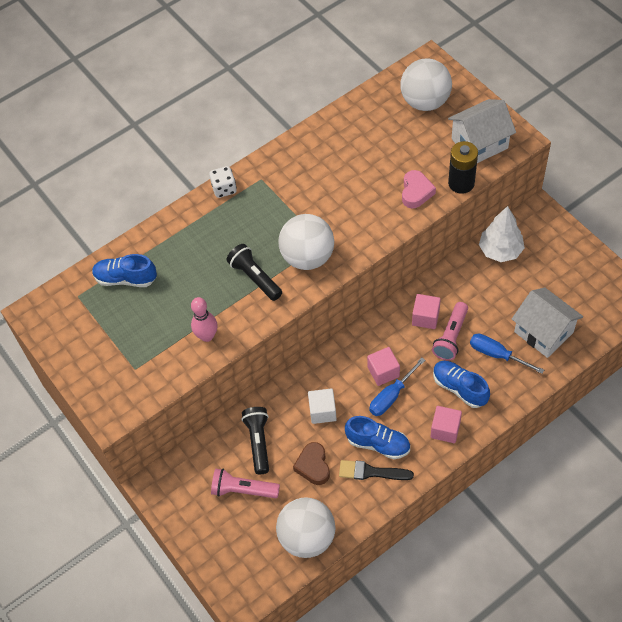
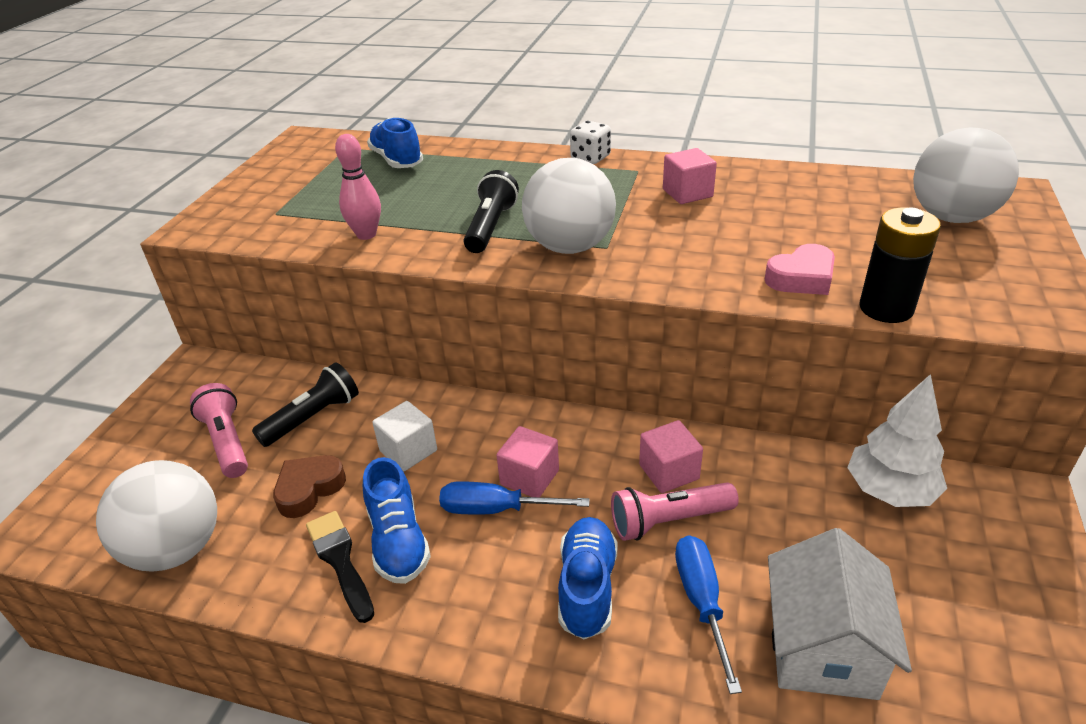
camera: 50 degrees right, 20 degrees down
(445, 430) = (490, 614): pink cube -> pink cube (687, 193)
(479, 143) = (982, 291): white house -> none

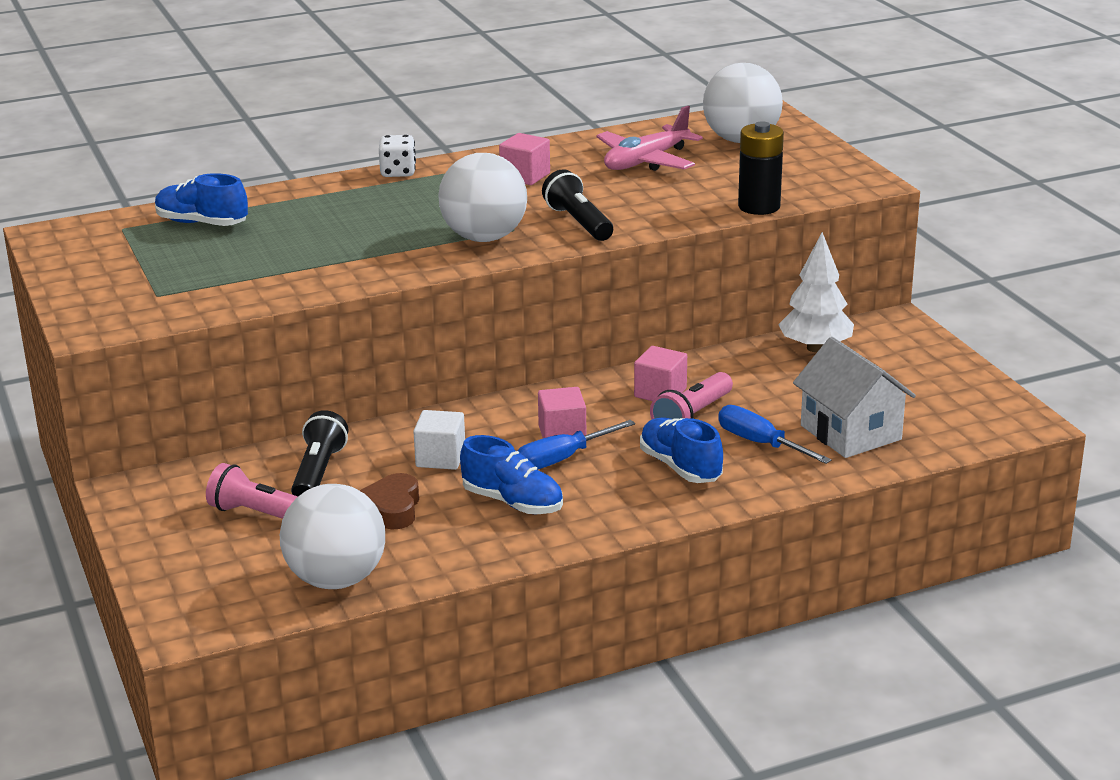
camera: 40 degrees left, 10 degrees down
(340, 561) = (484, 529): black brush -> none
(366, 234) = (285, 282): pink bowling pin -> none
(491, 227) = (393, 244): black flashlight -> black flashlight (579, 222)
(801, 278) = (684, 206): pink heart -> none
(820, 212) = (646, 161): none -> pink plane

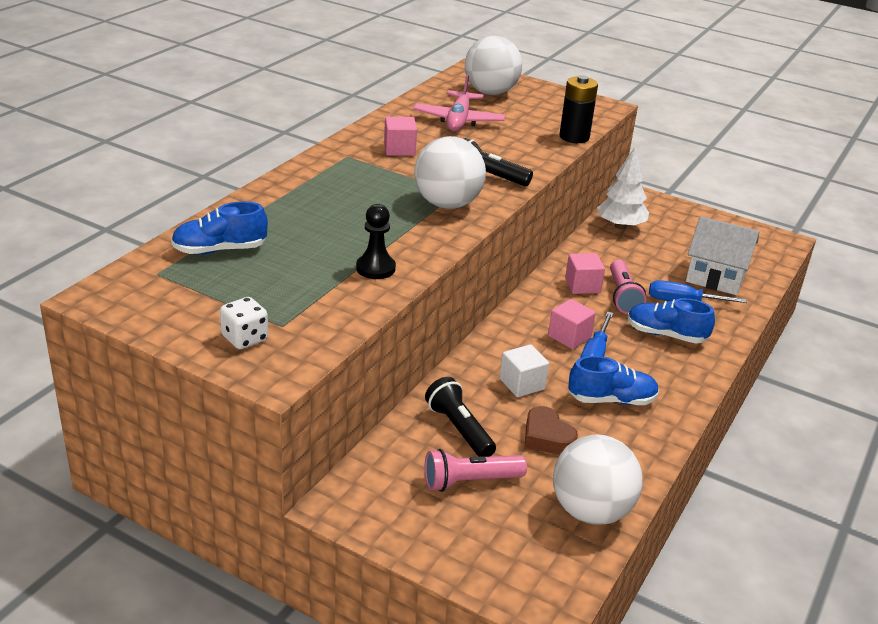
camera: 40 degrees left, 5 degrees up
(313, 274) = (375, 268): none -> black pawn
(398, 172) = (306, 167): white dice -> white dice (245, 338)

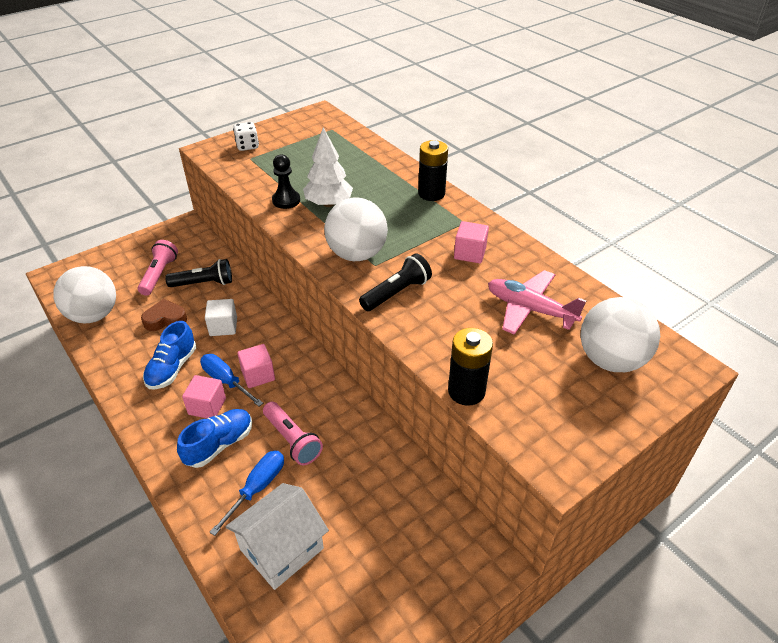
camera: 115 degrees right, 10 degrees up
(219, 250) = (346, 150): blue shoe -> none
(300, 179) = (431, 194): none -> black battery
(582, 286) = (324, 416): pink cube -> pink cube (207, 406)
(620, 226) = (422, 505): white tree -> white tree (329, 204)
(622, 296) = (292, 440): pink flashlight -> pink flashlight turned 150 degrees counterclockwise

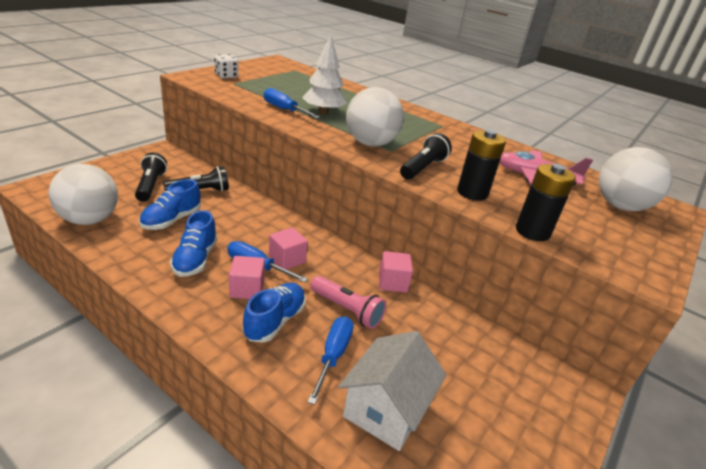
camera: 20 degrees left, 10 degrees down
(159, 275) = (151, 186): pink flashlight -> black flashlight
(165, 319) = (171, 220): brown heart -> blue shoe
(223, 326) = (234, 223): white cube -> none
(286, 200) = (284, 109): black pawn -> blue screwdriver
(431, 194) = (404, 109): black battery -> black battery (472, 193)
(470, 253) = (462, 143): pink cube -> pink cube (392, 282)

